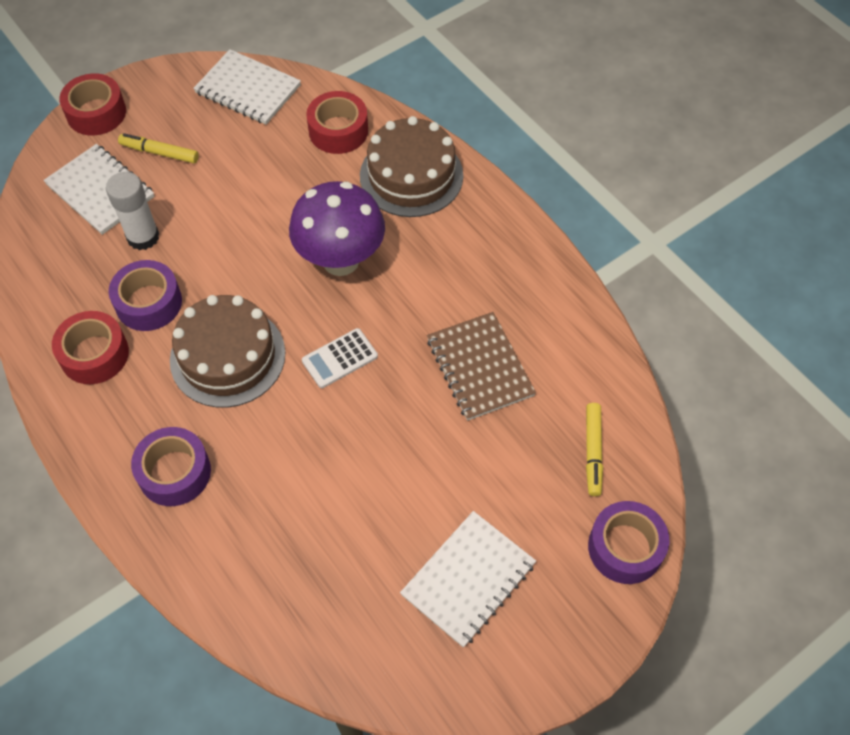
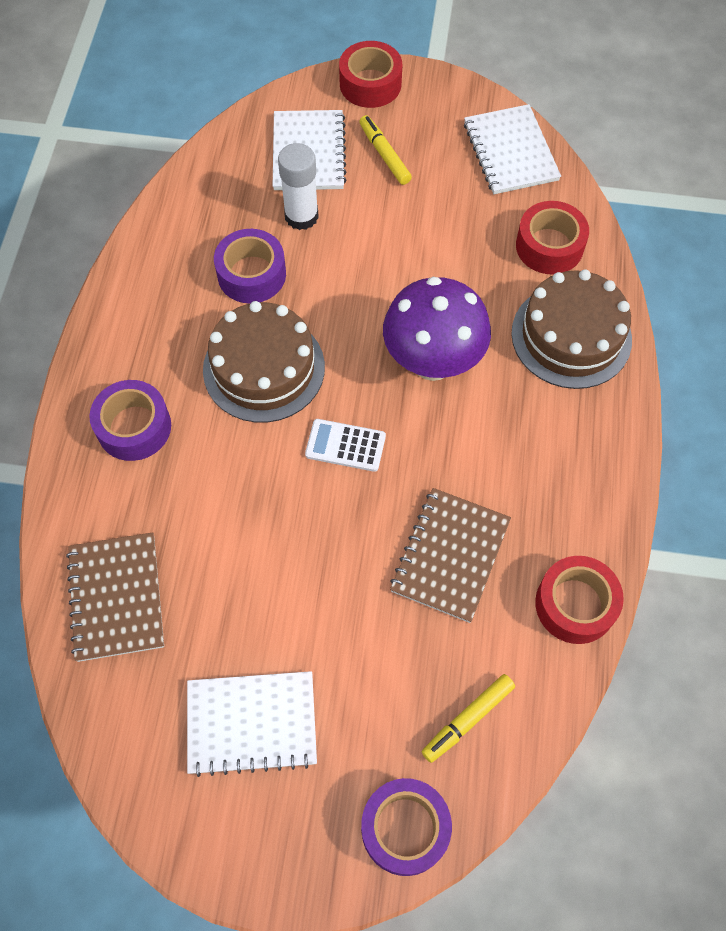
camera: 45 degrees right, 5 degrees up
(94, 354) = (173, 283): red tape -> red tape (575, 604)
(289, 590) = (116, 597): none -> brown notebook

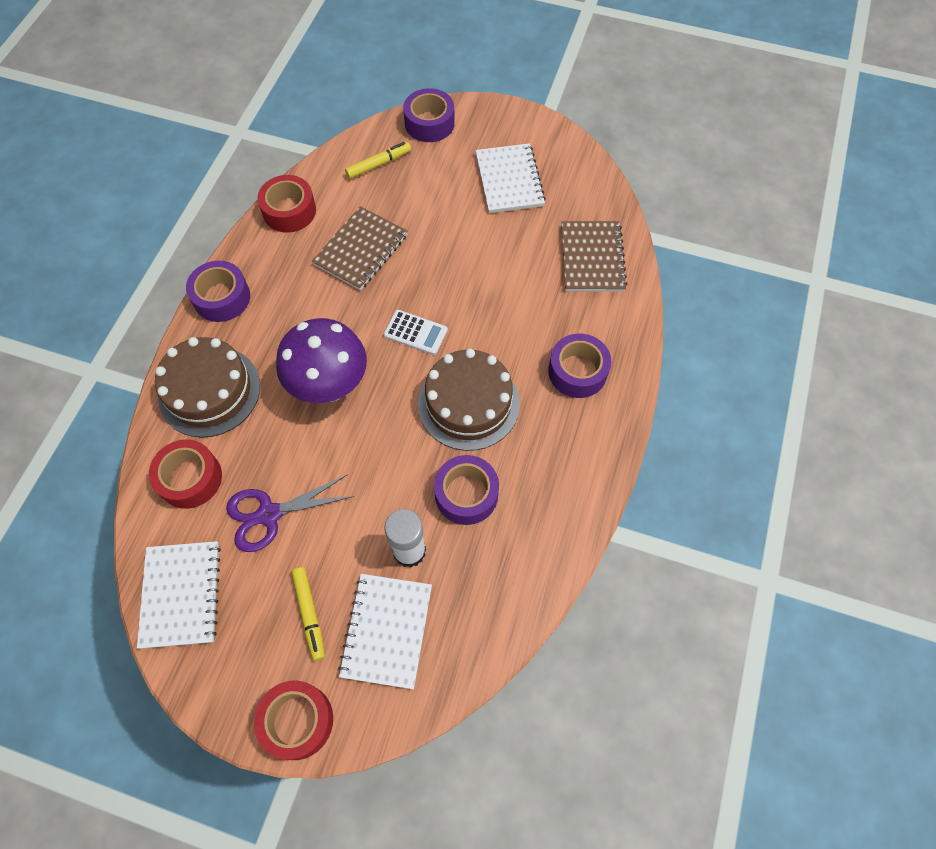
camera: 170 degrees left, 0 degrees up
(252, 723) = (509, 180): white notebook -> white notebook turned 75 degrees clockwise
(453, 226) = (269, 514): none -> purple scissors
(610, 453) = (222, 298): none -> purple tape

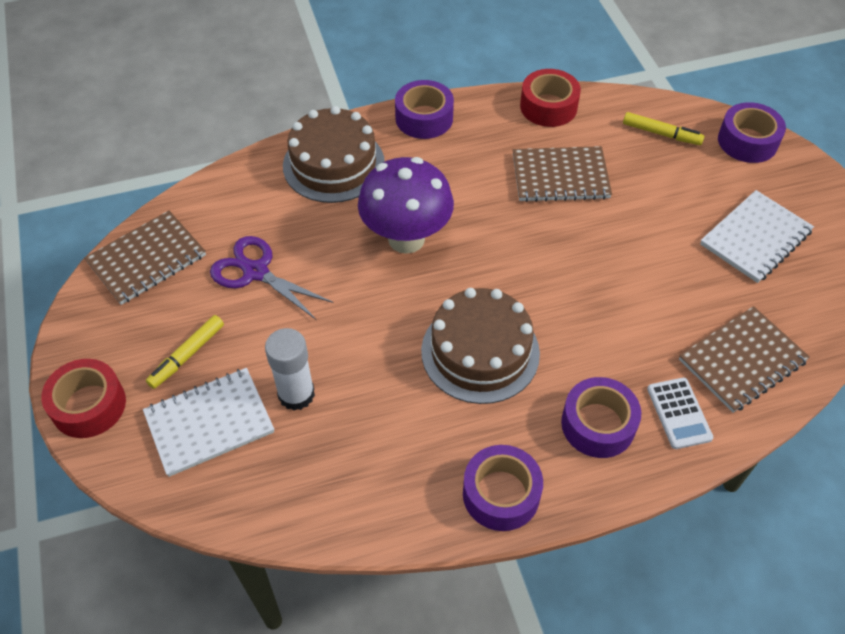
camera: 55 degrees right, 10 degrees down
(181, 595) = (147, 259): white notebook -> brown notebook
(190, 478) = (248, 202): red tape -> none
(415, 332) = (516, 267): white calculator -> white calculator (679, 413)
(466, 494) = (386, 406): purple tape -> purple tape (501, 494)

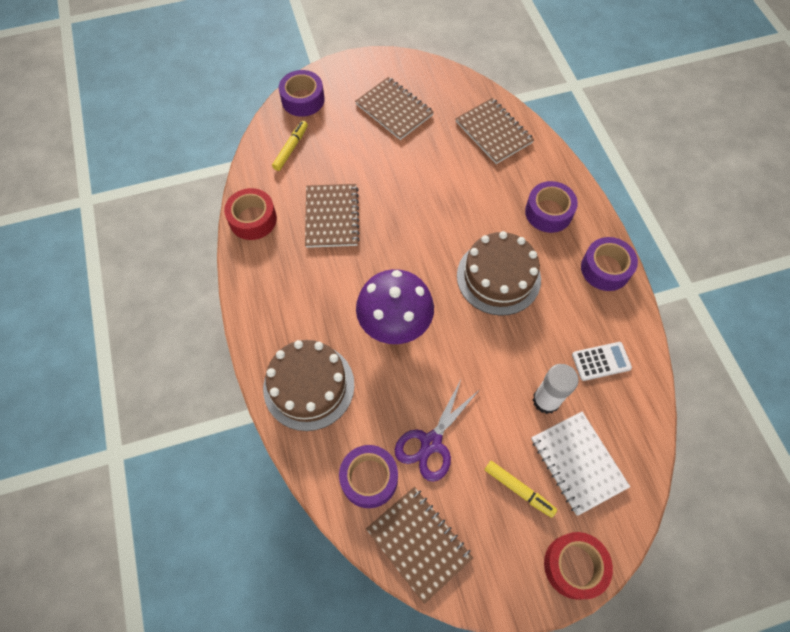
camera: 90 degrees left, 10 degrees up
(424, 118) = (257, 313): purple tape -> purple tape (369, 478)
(679, 413) = (535, 169): white calculator -> white calculator (601, 361)
(755, 238) = (394, 110): white notebook -> brown notebook

